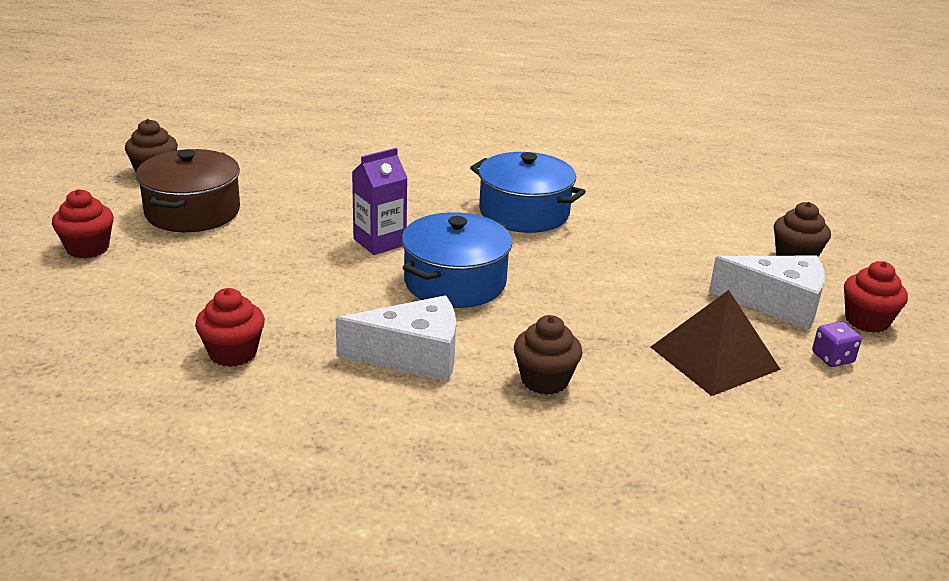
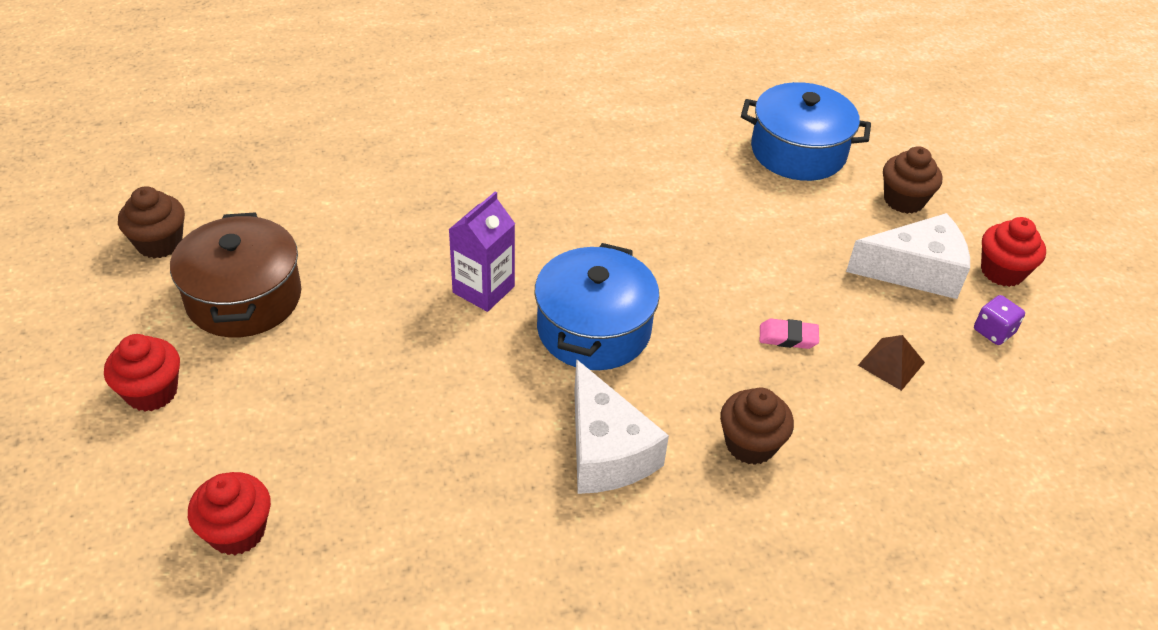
camera: 20 degrees left, 15 degrees up
(233, 353) = (414, 505): red cupcake -> red cupcake (237, 531)
(413, 356) = (606, 451): white cheese -> white cheese turned 90 degrees clockwise
(524, 212) = (613, 202): blue pot -> blue pot (798, 151)
(625, 321) = (788, 337): none -> pink eraser
(714, 358) = (891, 363): brown pyramid -> brown pyramid, size x0.52

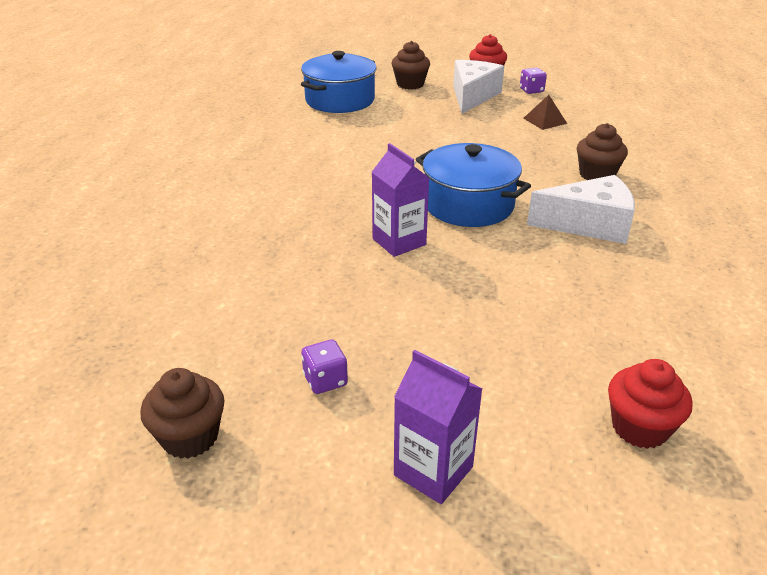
camera: 65 degrees left, 10 degrees down
(151, 392) = (433, 471): red cupcake -> purple carton
(244, 297) = (325, 380): brown pot -> purple dice
(788, 337) = (509, 143): pink eraser -> none

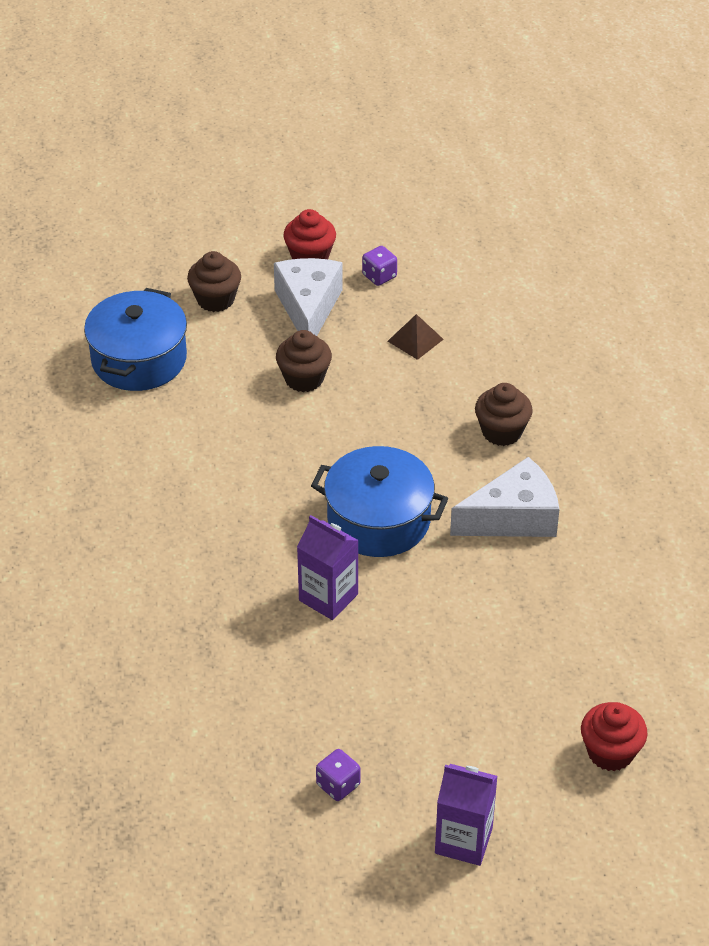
camera: 20 degrees left, 10 degrees up
(190, 437) = (255, 872): brown cupcake -> brown cupcake (304, 378)

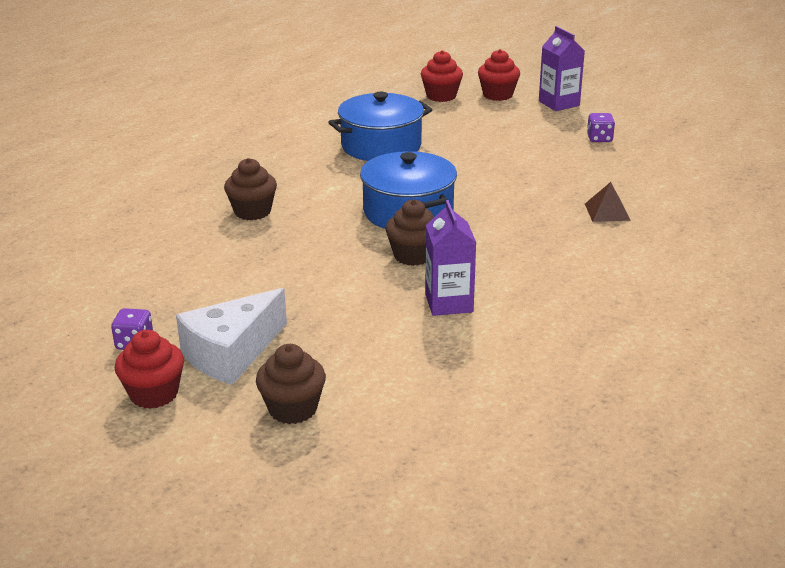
camera: 135 degrees left, 15 degrees down
(139, 359) = (434, 398): blue pot -> blue pot (381, 146)
(304, 378) = (322, 307): brown cupcake -> brown cupcake (413, 256)
(328, 597) = (498, 197): purple carton -> purple carton (449, 303)
(415, 340) = (200, 286): brown pyramid -> brown pyramid (607, 212)
(513, 518) = (327, 176): white cheese -> none
(554, 807) = (498, 95): none -> red cupcake

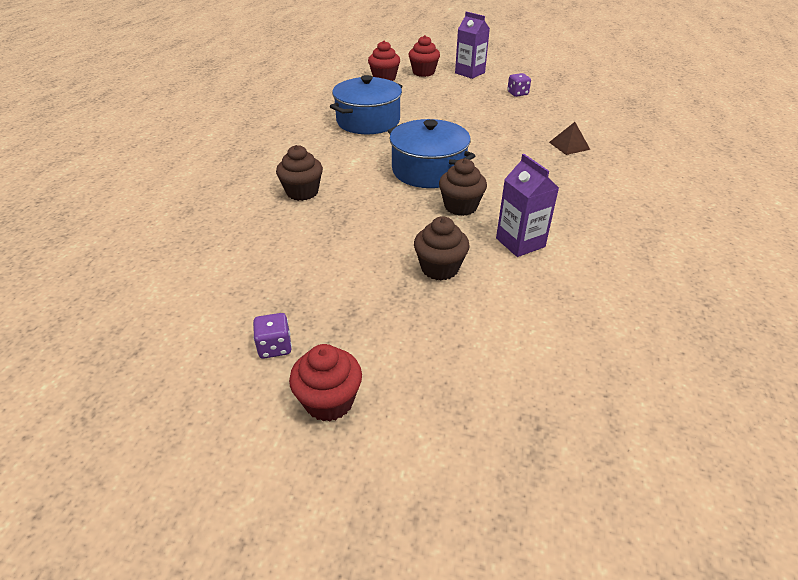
camera: 20 degrees left, 10 degrees up
(231, 353) = (374, 335): white cheese -> none
(293, 409) = (471, 382): brown cupcake -> brown cupcake (440, 268)

